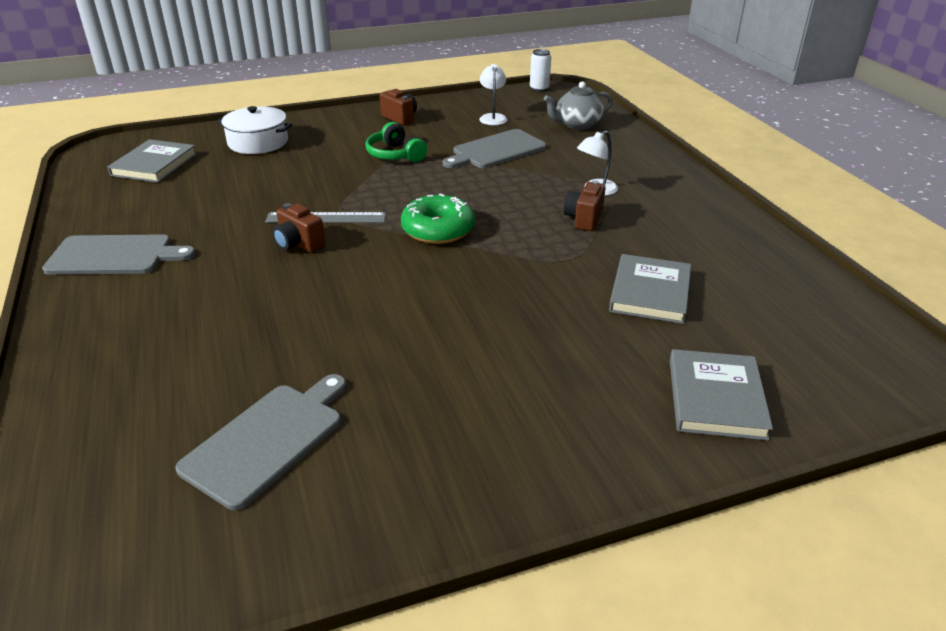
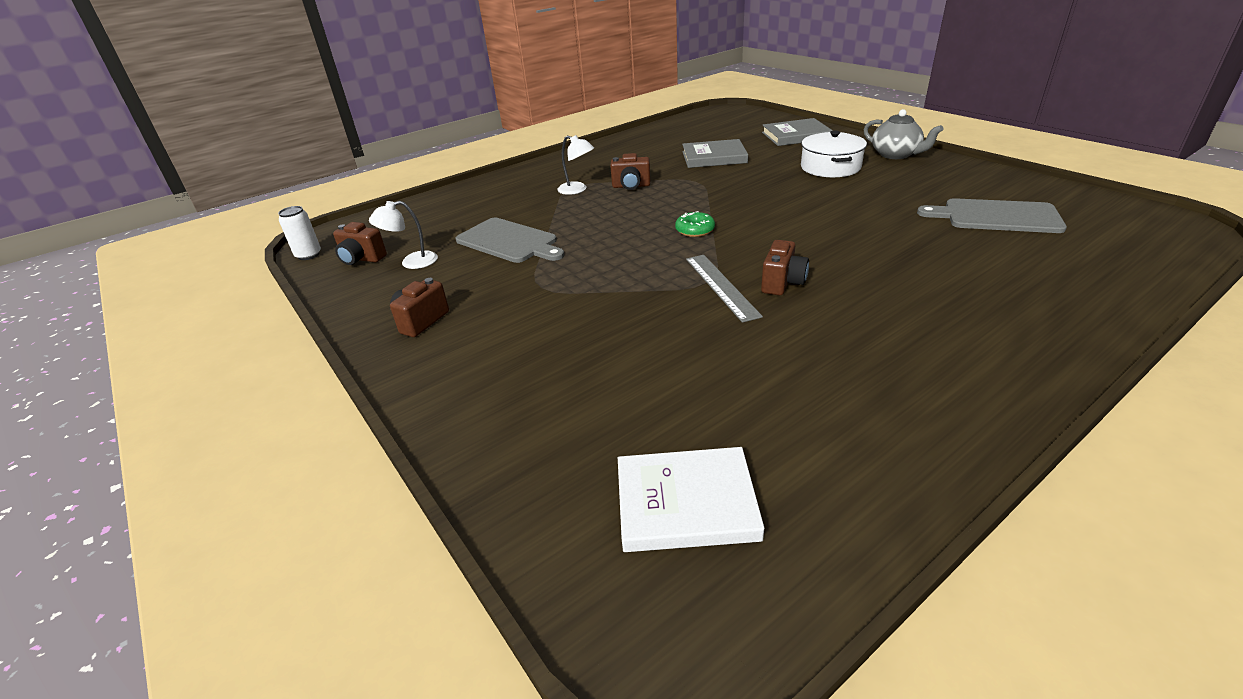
camera: 105 degrees left, 0 degrees up
(114, 255) = (933, 390): grey cutting board -> none
(154, 164) = (686, 503): grey book -> white book
(258, 142) = (546, 418): white pot -> white pot (830, 167)
(395, 154) = (543, 292): green headphones -> none
(438, 229) = (695, 230): green donut -> green donut, size x0.57
(515, 103) = (361, 259): none -> brown camera
(577, 125) = (429, 218): grey teapot -> grey teapot (896, 155)

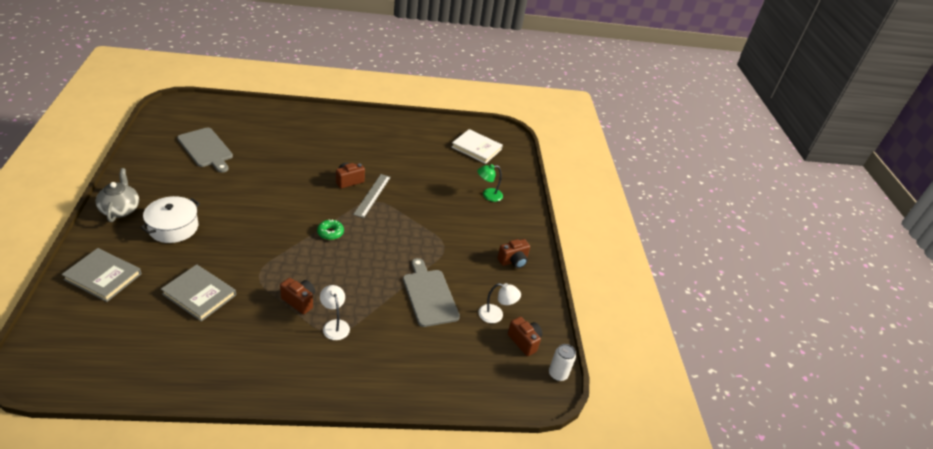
camera: 155 degrees left, 5 degrees up
(544, 396) = (488, 195): none -> green lamp

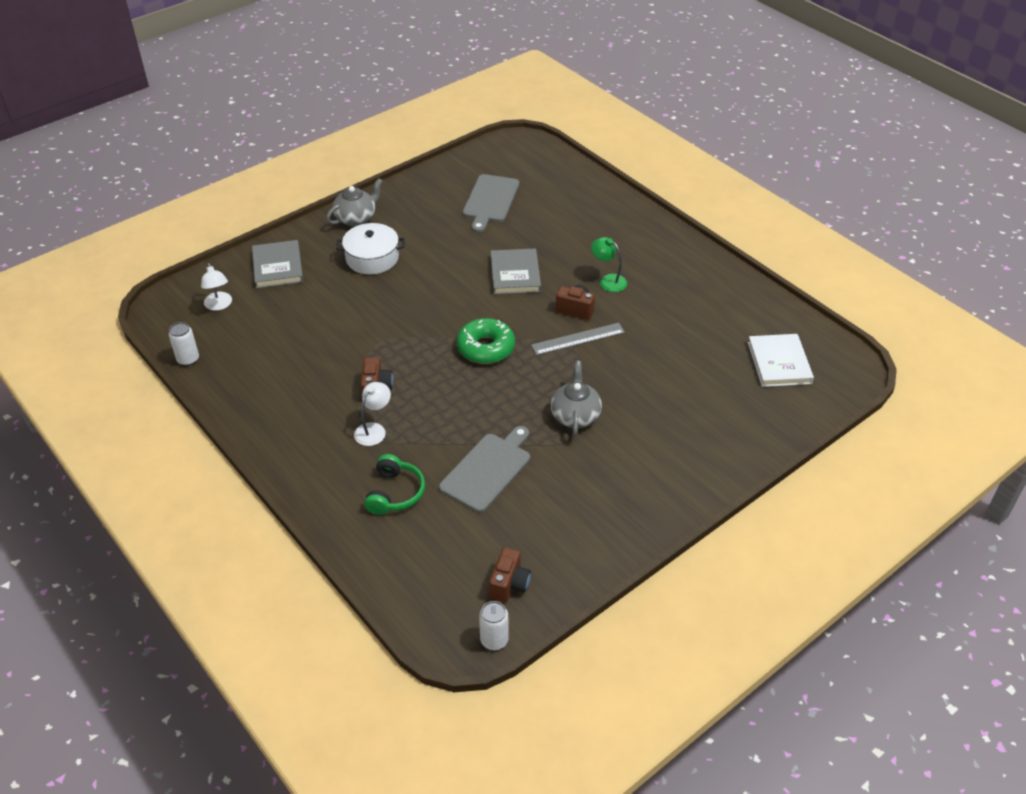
camera: 60 degrees right, 5 degrees up
(123, 387) = (188, 359): none -> white can
(199, 294) = (317, 327): grey book -> grey book (515, 274)
(330, 233) = (486, 348): green donut -> green donut, size x1.75
(401, 349) = (395, 493): none -> green headphones
(429, 235) = (575, 415): none -> grey teapot
(488, 195) = (707, 422): green lamp -> green lamp (608, 280)
(496, 315) = (521, 539): white lamp -> white lamp (219, 305)
(513, 261) = (623, 507): brown camera -> none

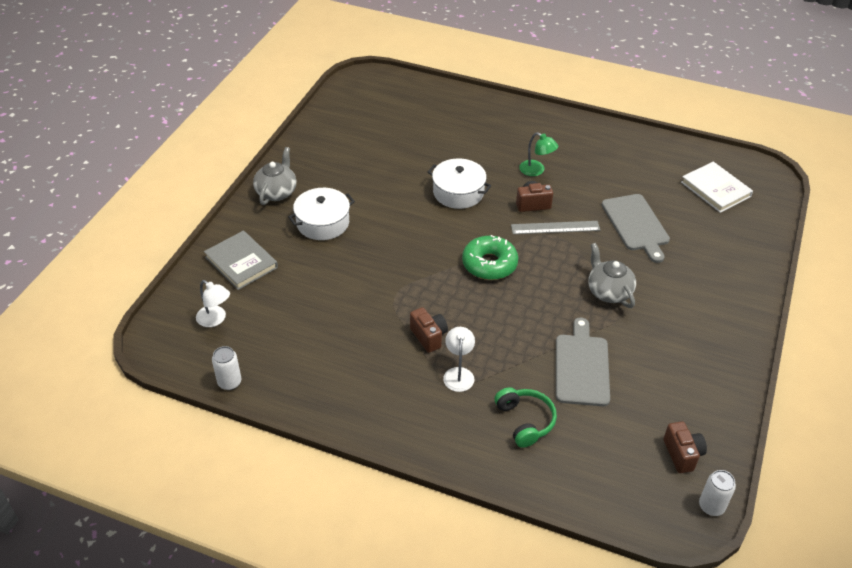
camera: 30 degrees left, 0 degrees up
(490, 200) = (382, 137): grey cutting board -> grey cutting board (636, 224)
(515, 274) = (458, 192): grey book -> white pot
(578, 339) = (555, 227): grey ruler -> grey ruler turned 45 degrees clockwise
(608, 280) = (536, 171): green lamp -> green lamp turned 150 degrees counterclockwise

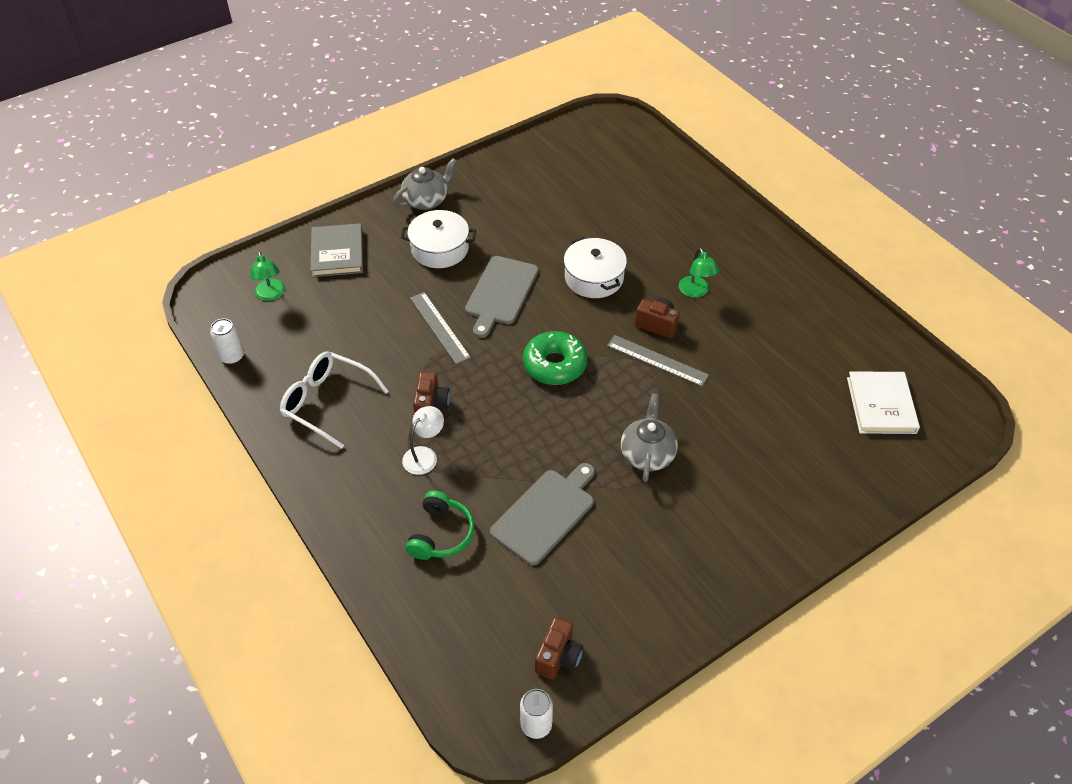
camera: 35 degrees right, 5 degrees up
(215, 319) = (271, 295): white lamp -> green lamp
(346, 376) = (327, 402): none -> white glasses
(379, 278) = (439, 327): none -> grey ruler
(636, 224) = (748, 399): grey cutting board -> grey cutting board (500, 293)

